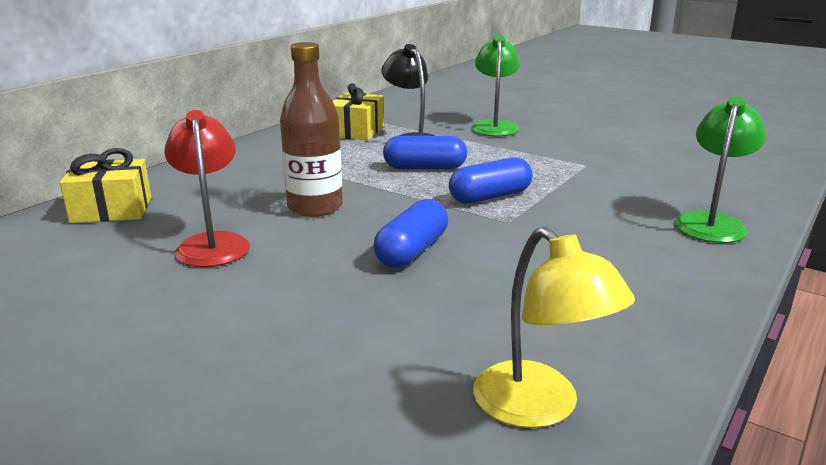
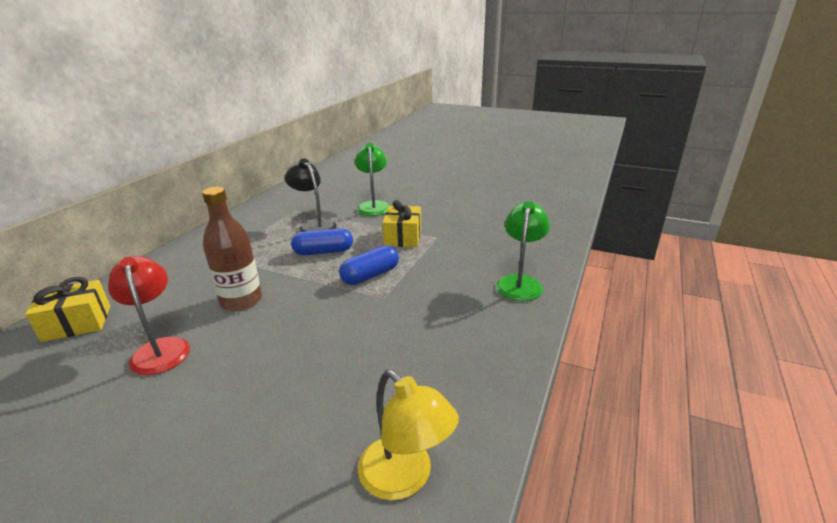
camera: 10 degrees left, 5 degrees up
(356, 131) = (273, 220): yellow gift -> yellow gift (403, 237)
(412, 251) = (314, 336): blue capsule -> none

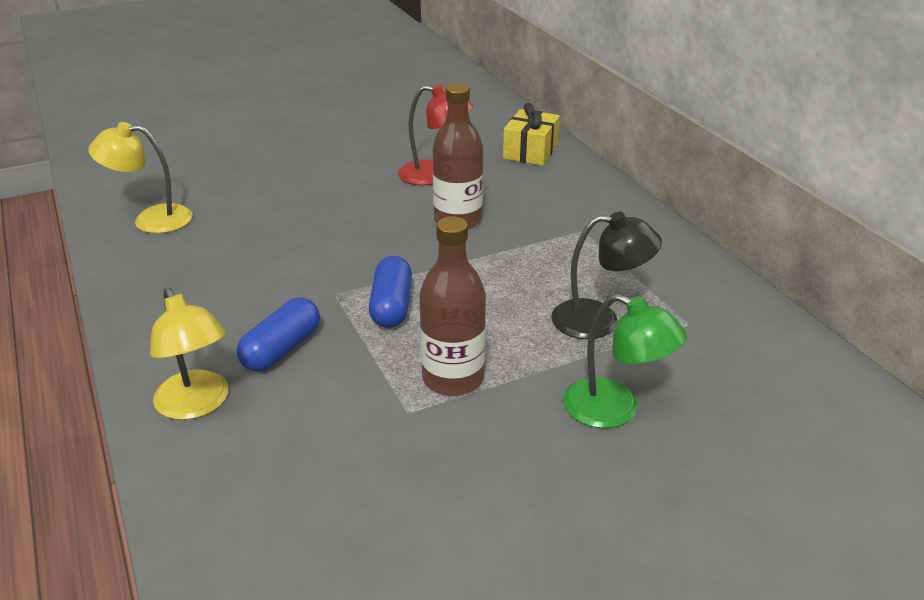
camera: 130 degrees right, 5 degrees up
(323, 252) = (500, 298): blue capsule -> blue capsule (281, 349)
(403, 237) = (453, 379): yellow gift -> brown bottle
(520, 282) = (197, 405): green lamp -> yellow lamp

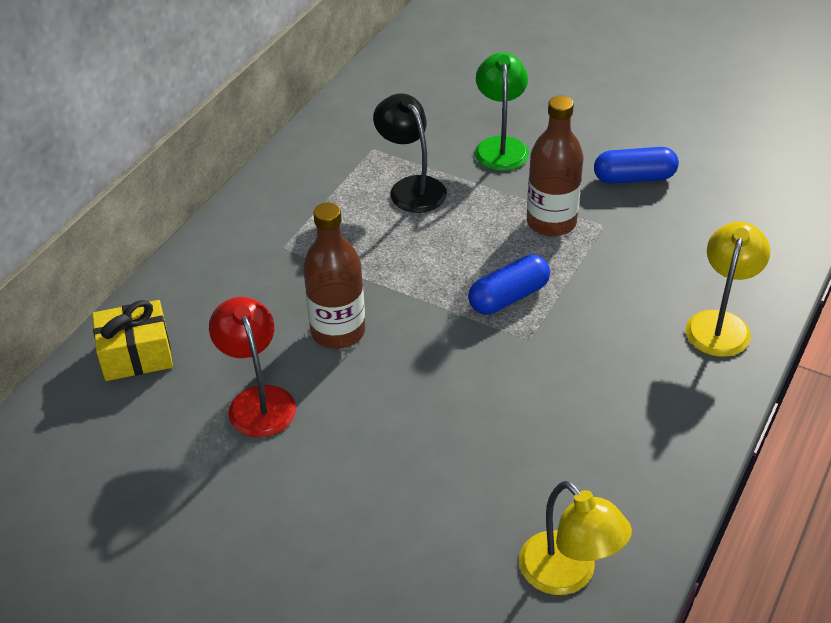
camera: 125 degrees left, 10 degrees up
(281, 349) = (623, 322): blue capsule -> blue capsule (634, 178)

